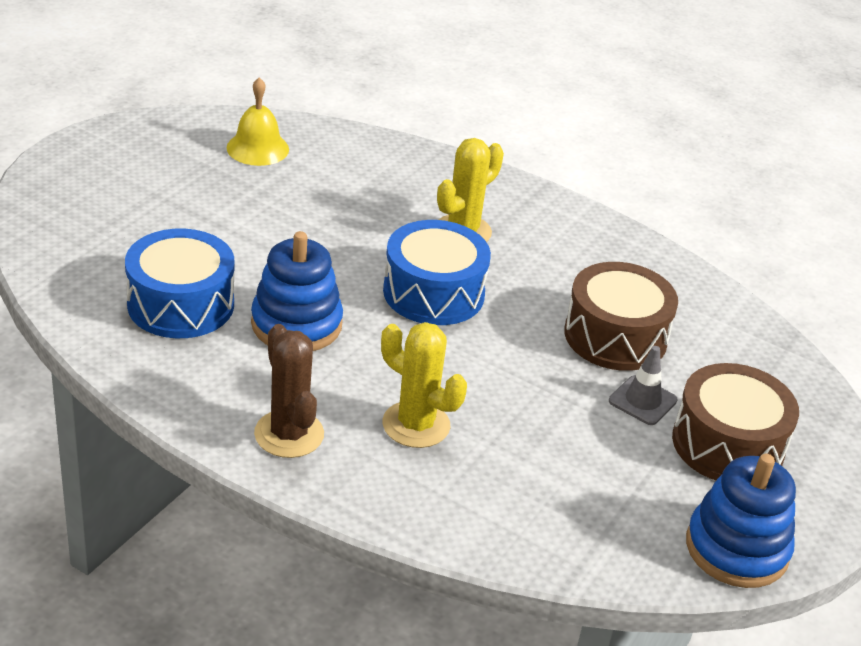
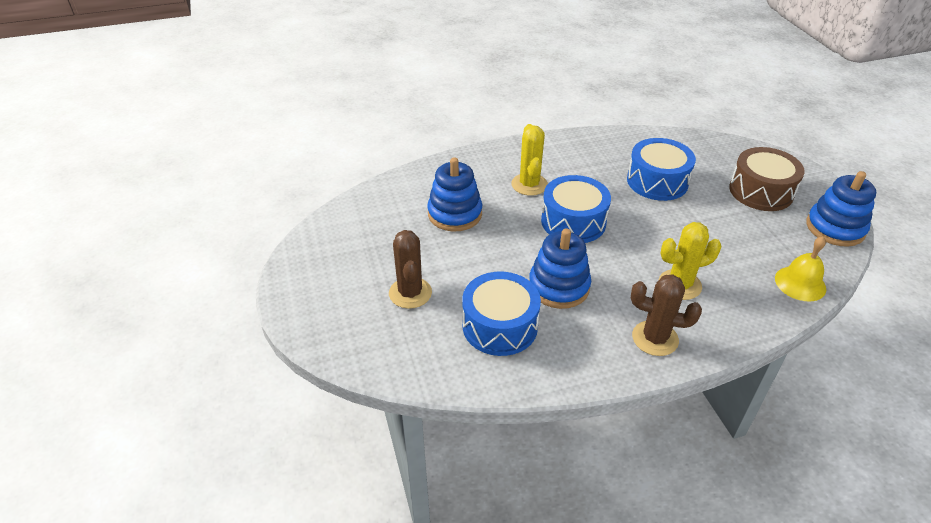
camera: 45 degrees left, 5 degrees up
(164, 221) = (410, 293): none -> brown cactus
(257, 148) = (376, 219): yellow bell -> yellow bell (800, 283)
(334, 198) = (455, 214): none -> blue stacking toy
(615, 336) = (657, 181): brown drum -> blue drum
(642, 401) = (712, 199): grey traffic cone -> none

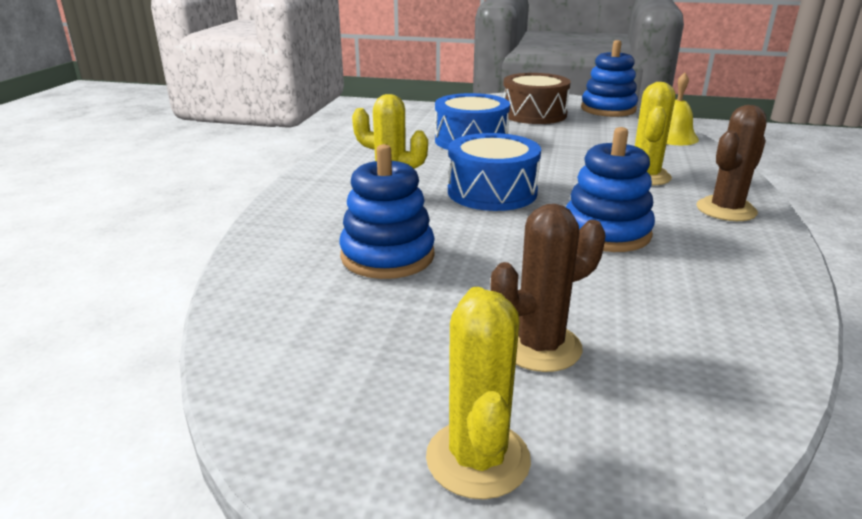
camera: 60 degrees left, 15 degrees down
(324, 297) = (478, 459): none -> yellow cactus
(410, 293) = (539, 347): brown cactus -> brown cactus turned 45 degrees counterclockwise
(500, 326) = (662, 291): blue drum -> none

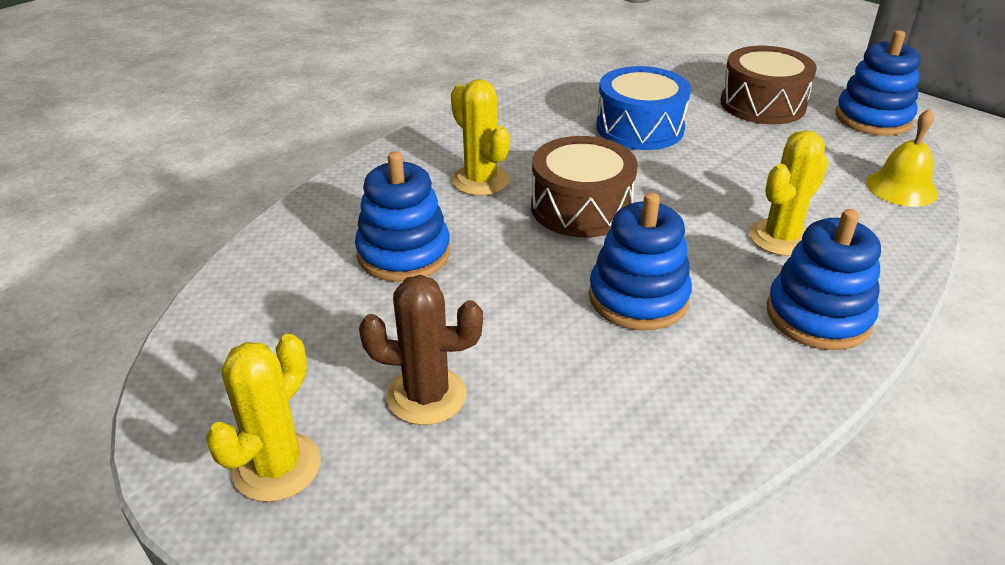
camera: 30 degrees right, 10 degrees up
(492, 192) = (581, 208): blue drum -> brown drum
(726, 210) = (818, 316): brown cactus -> blue stacking toy

